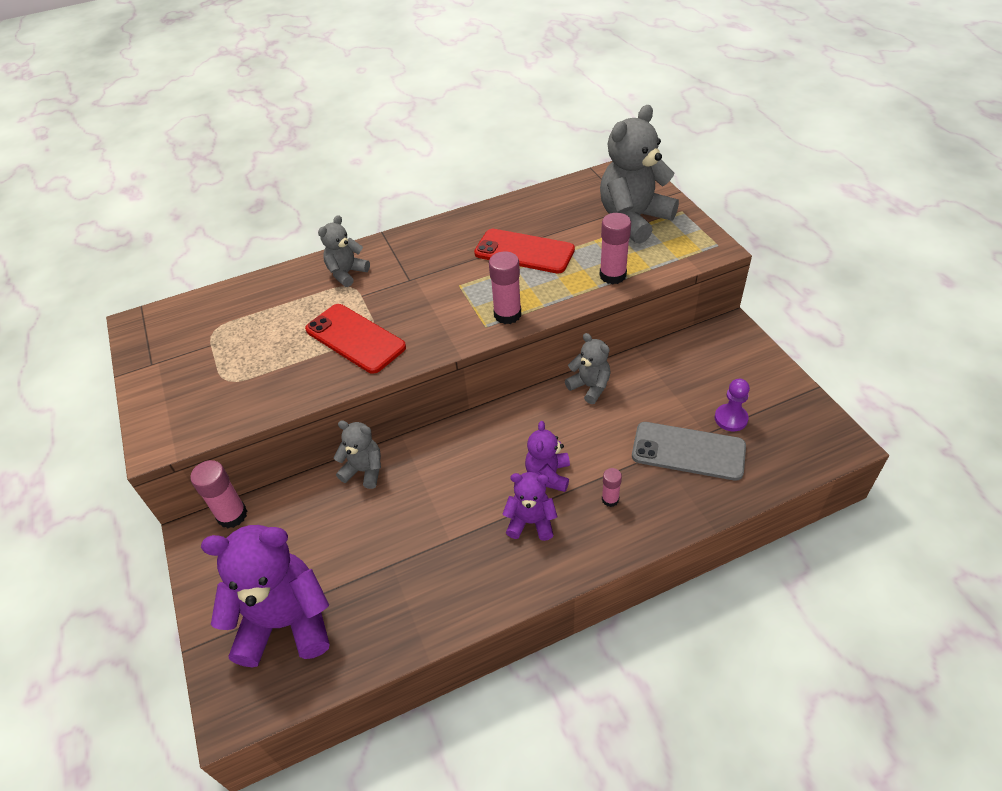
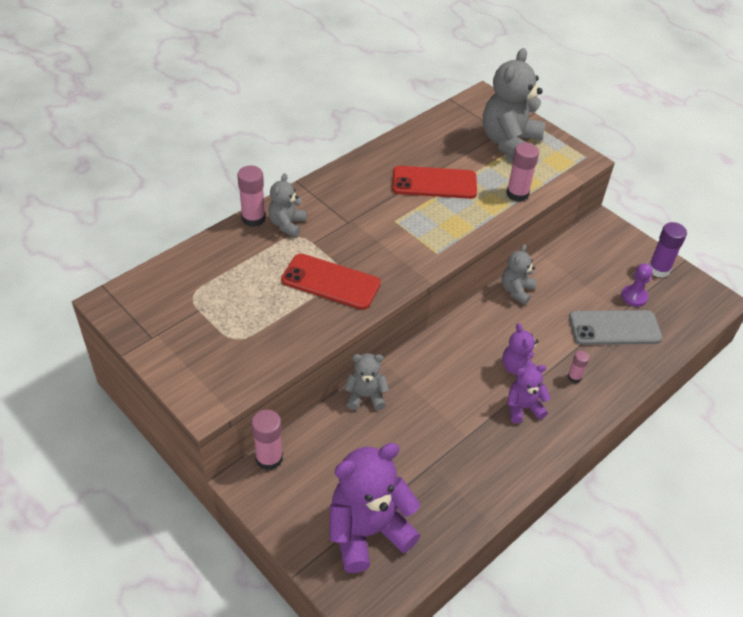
camera: 25 degrees left, 0 degrees up
(507, 314) = (450, 240): pink glue stick -> pink glue stick (253, 218)
(590, 387) = (516, 290): grey teddy bear -> grey teddy bear turned 90 degrees counterclockwise
(778, 392) = (658, 269): none -> purple glue stick

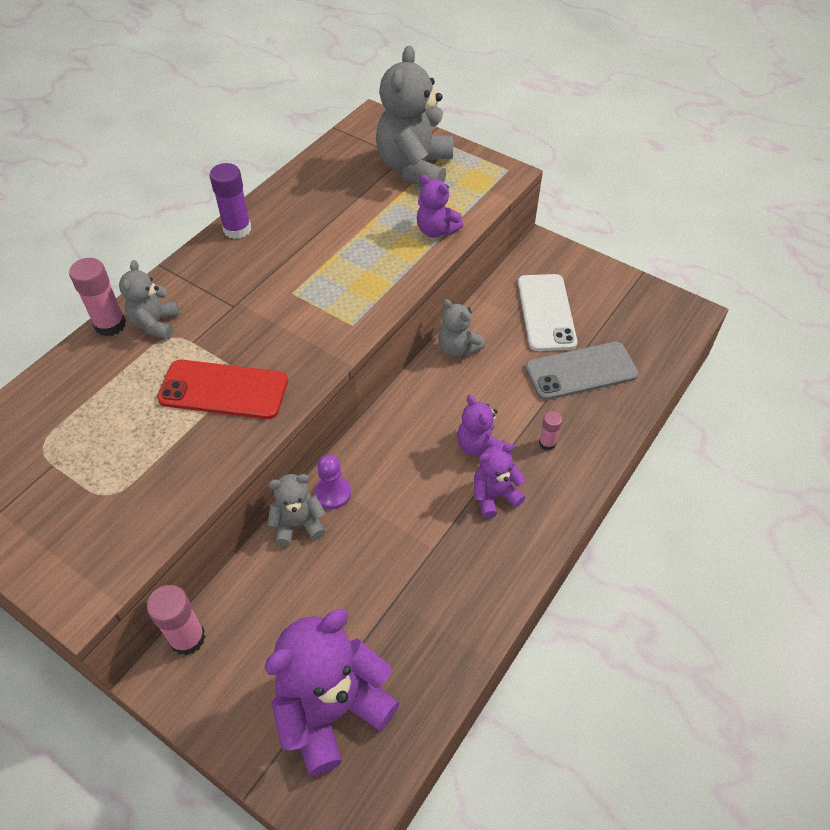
camera: 10 degrees left, 5 degrees up
(434, 183) = (333, 235): red phone -> none
(516, 290) = (457, 348): grey teddy bear -> grey teddy bear turned 60 degrees counterclockwise
(517, 194) = (436, 230): pink glue stick -> purple teddy bear
(595, 277) = (546, 312): none -> white phone
(634, 296) = (595, 328): purple pawn -> purple pawn (333, 493)
(658, 269) = (616, 289): purple glue stick -> purple glue stick (237, 229)

